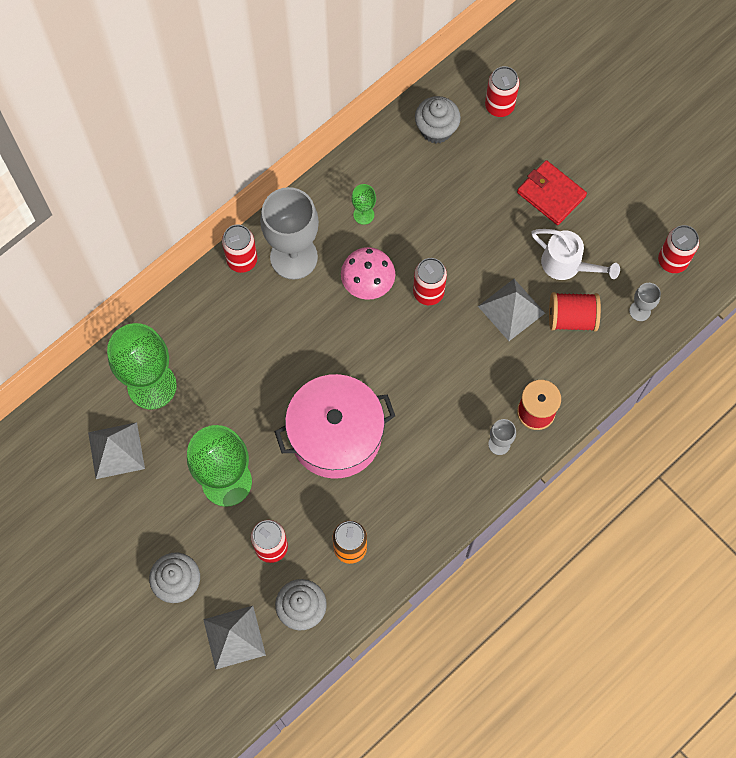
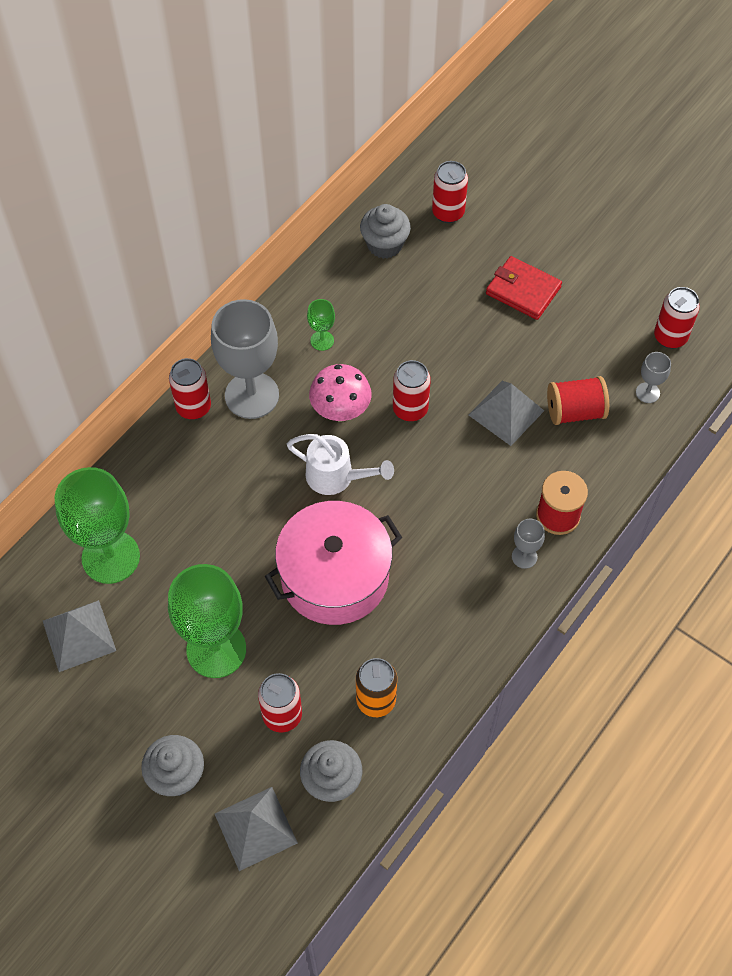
camera: 10 degrees left, 10 degrees down
(567, 265) = (557, 358): white watering can -> white watering can (336, 477)

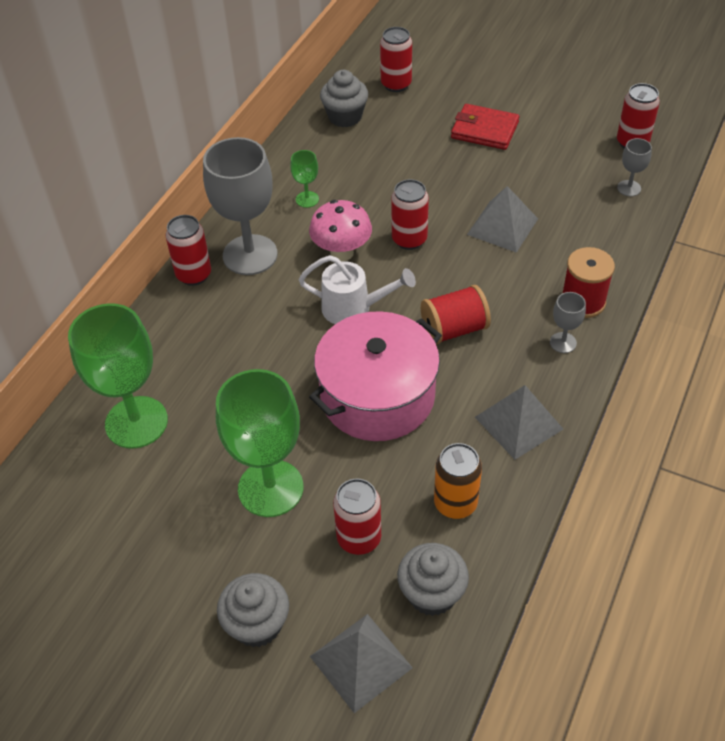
camera: 10 degrees left, 10 degrees down
(79, 635) = (117, 504): grey pyramid -> grey pyramid (519, 423)
(574, 411) = (567, 214): red spool -> red spool (454, 329)

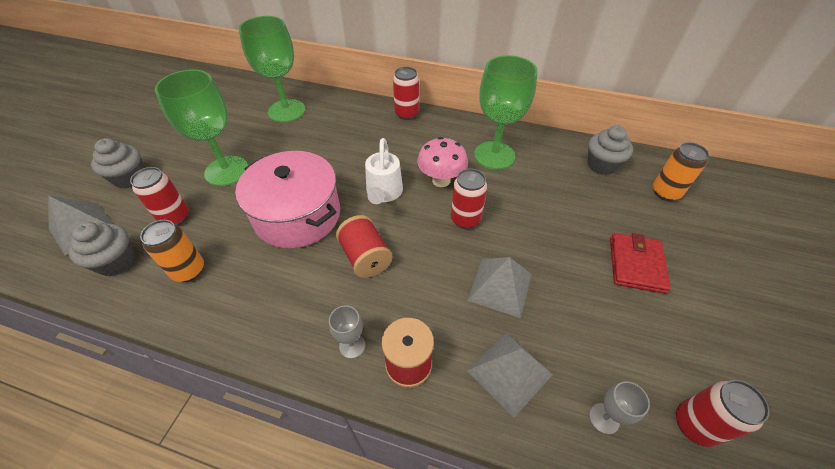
camera: 80 degrees right, 0 degrees up
(250, 255) = (429, 135): grey goblet -> none
(307, 199) = (494, 155): green goblet -> green goblet, size x2.25
(396, 84) = (665, 192): red can -> orange can
(519, 423) = (260, 311): grey pyramid -> grey pyramid (509, 372)

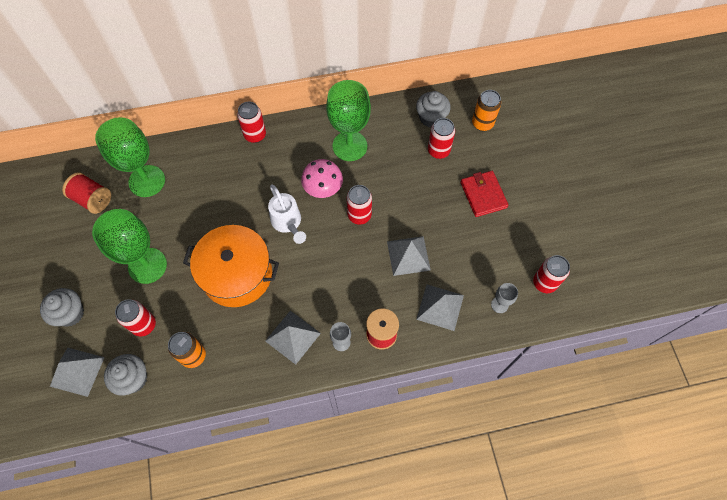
camera: 30 degrees left, 15 degrees up
(297, 215) = (237, 274): pink pot -> orange pot
(302, 307) = (292, 337): none -> grey pyramid
(365, 257) = (309, 281): red spool -> red spool (92, 199)
(596, 197) = (438, 151): none -> red can

